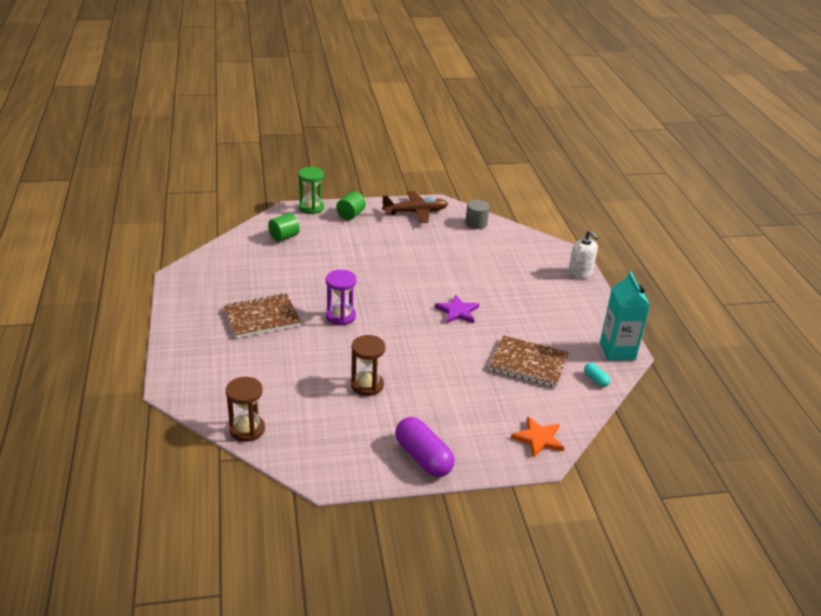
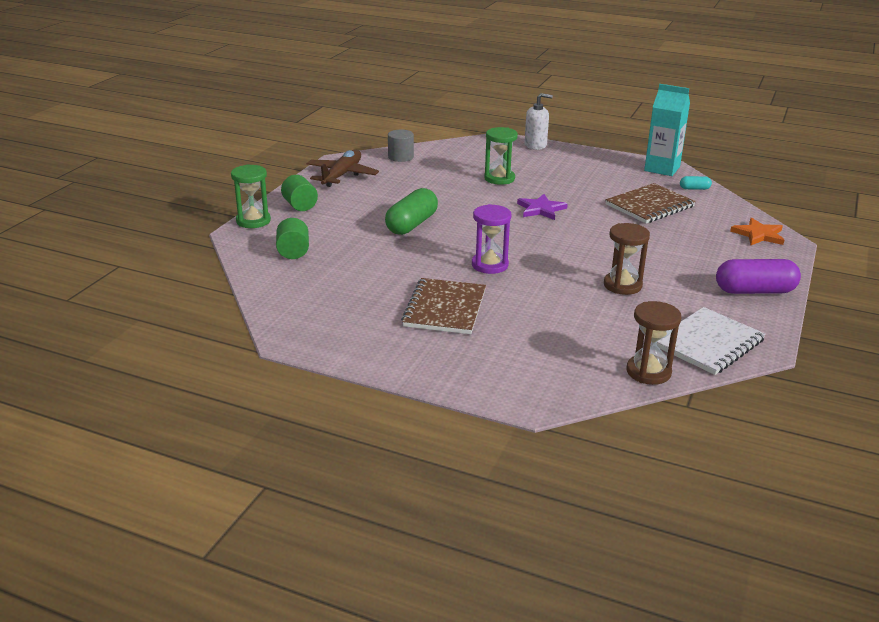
camera: 55 degrees left, 5 degrees down
(312, 450) = (708, 343): none -> white notebook
(369, 265) = (411, 224): none -> green capsule
(491, 276) = (499, 178): none -> green hourglass

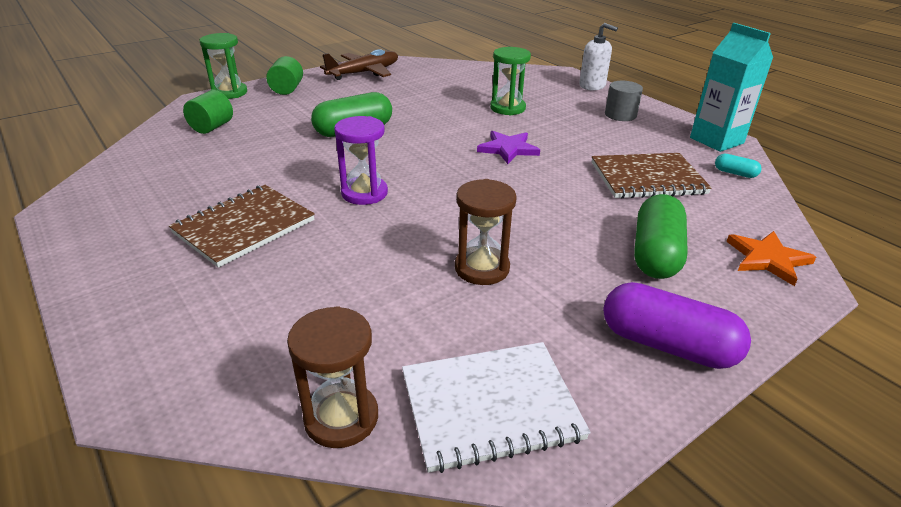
camera: 30 degrees right, 5 degrees up
(400, 157) = (440, 69): grey cylinder -> grey cylinder (620, 115)
(702, 249) = (656, 254): none -> green capsule

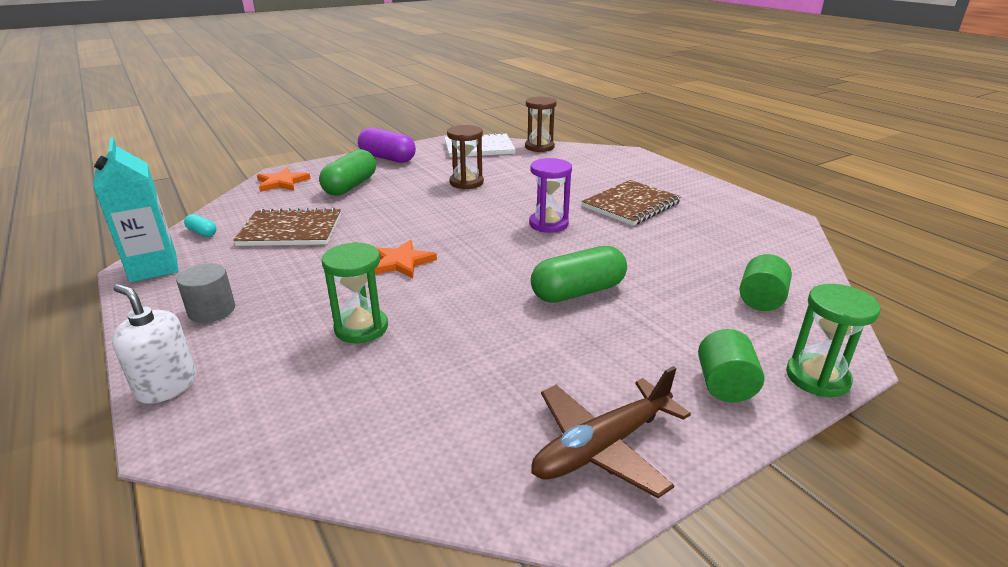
camera: 175 degrees left, 5 degrees down
(508, 149) = (401, 262): purple star -> orange star

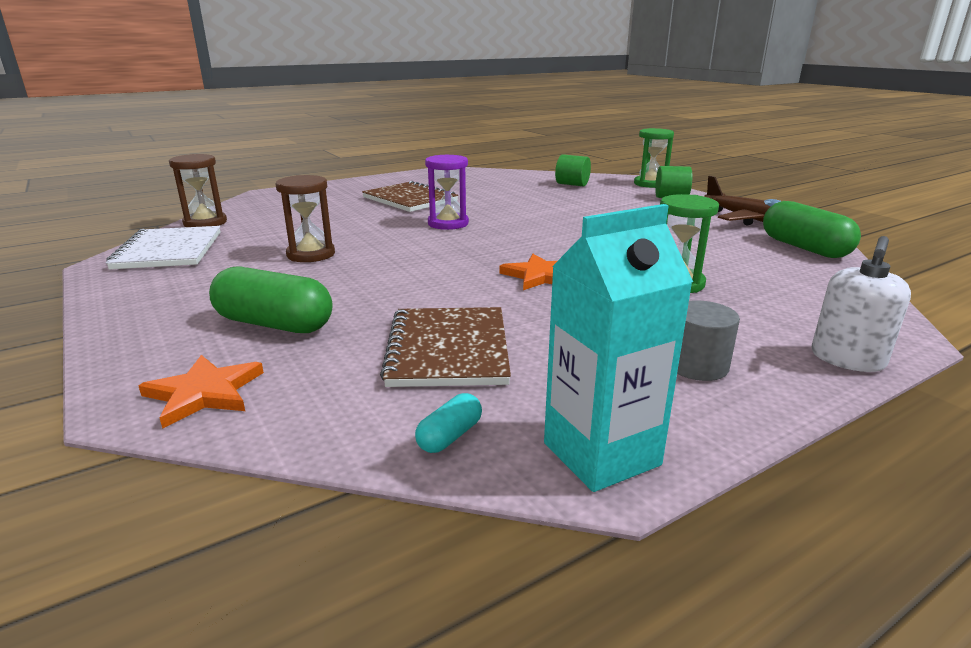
camera: 90 degrees left, 5 degrees down
(387, 158) = (149, 307): purple capsule -> none
(578, 292) = (577, 219): green capsule -> green capsule (804, 248)

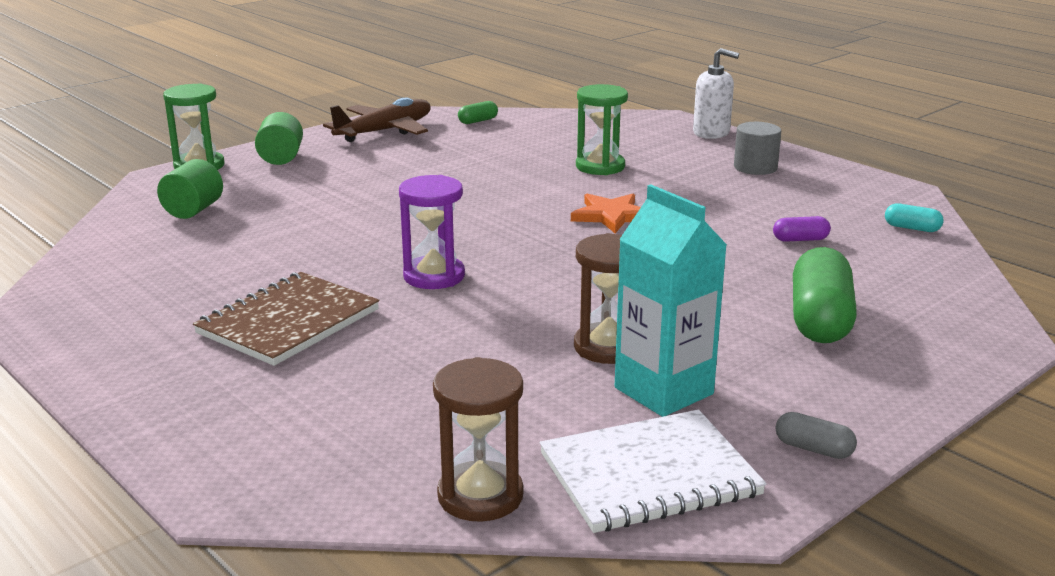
camera: 100 degrees left, 0 degrees up
(124, 289) = (813, 449): none -> grey capsule
(204, 393) = (956, 317): orange star -> none
(448, 349) = (800, 239): brown notebook -> purple capsule
(601, 454) = (886, 192): turquoise carton -> turquoise carton (663, 391)
(804, 248) = (478, 121): green capsule -> green capsule, size x0.47

